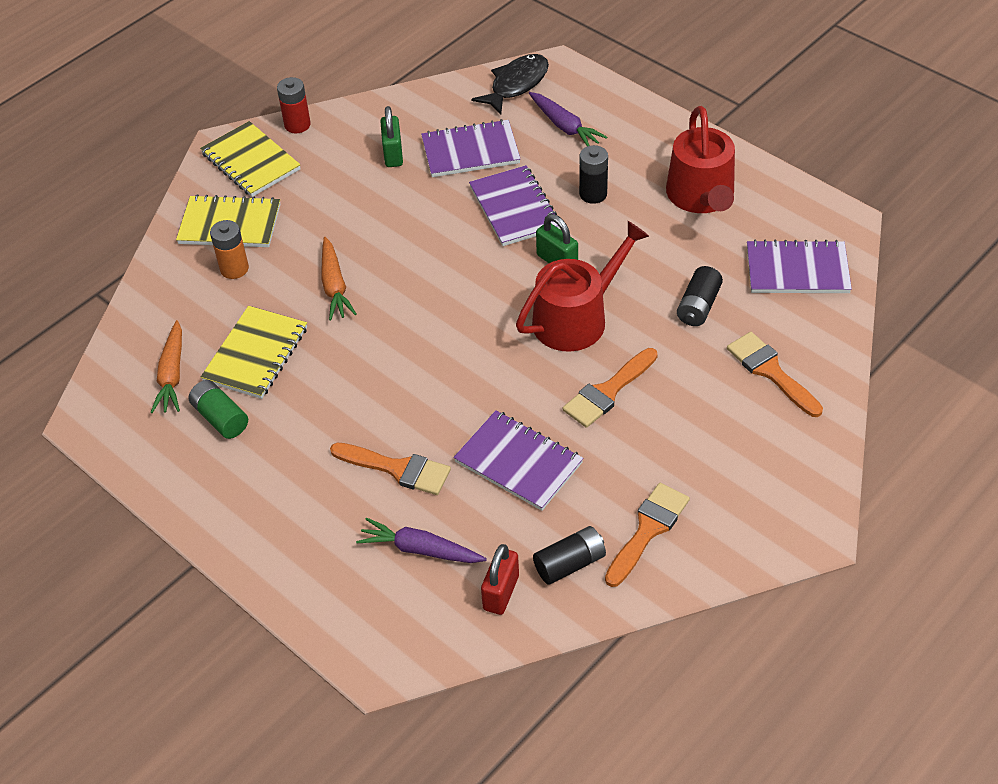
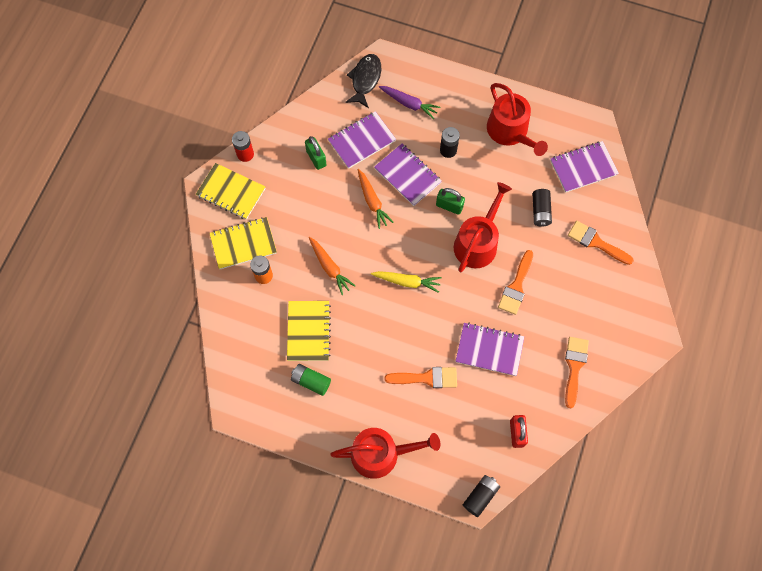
camera: 25 degrees left, 20 degrees up
(172, 375) = (267, 363): orange carrot -> orange carrot (372, 201)
(267, 548) = (381, 454): none -> red watering can
(420, 549) = (463, 423): purple carrot -> none
(439, 336) = (407, 282): none -> yellow carrot
(570, 564) = (544, 402): black battery -> black battery (480, 496)

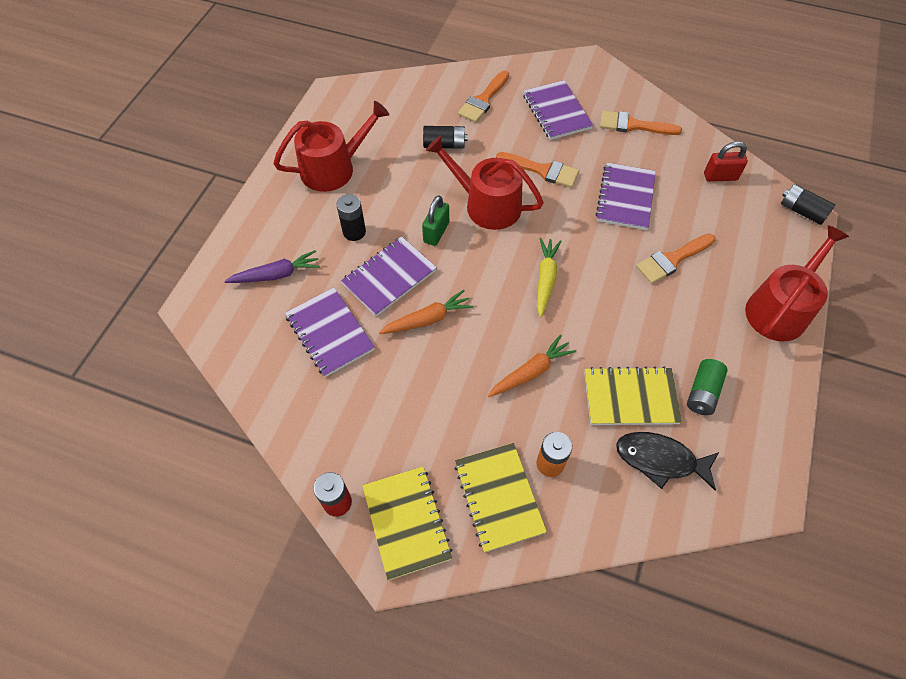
camera: 90 degrees left, 10 degrees down
(231, 192) = (407, 522): yellow notebook -> yellow notebook turned 45 degrees counterclockwise
(316, 158) = (353, 393): green padlock -> none
(365, 79) = (226, 329): black fish -> black fish (660, 460)
(381, 454) = (780, 308): red watering can -> red watering can turned 45 degrees clockwise
(409, 104) = (276, 274): purple carrot -> purple carrot turned 45 degrees clockwise
(427, 378) = (672, 260): orange brush -> orange brush turned 120 degrees counterclockwise
(583, 167) = (388, 105): purple notebook -> purple notebook (556, 112)

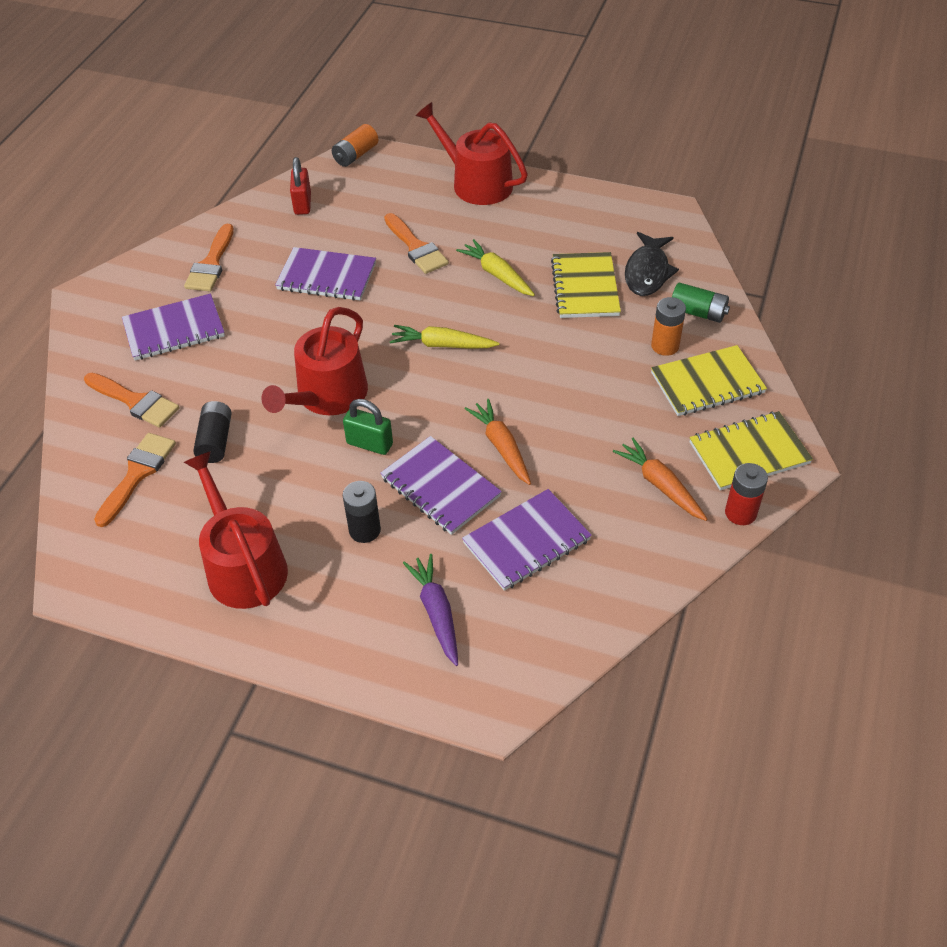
camera: 90 degrees left, 10 degrees down
(531, 372) = (563, 358): orange carrot -> orange carrot (660, 485)
(542, 170) = (275, 344): orange brush -> orange brush (137, 474)
(641, 322) = (497, 274): none -> yellow carrot
(702, 392) = (574, 240): green battery -> green battery (698, 312)
(801, 211) = (355, 155): black battery -> orange battery

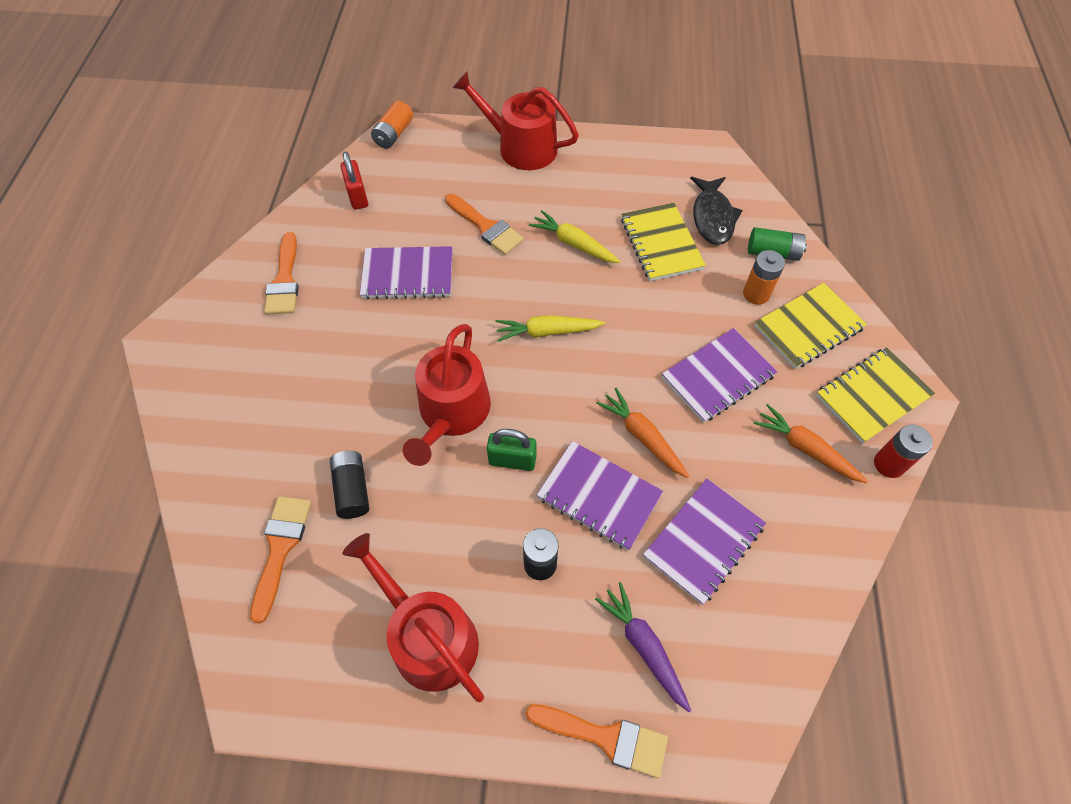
camera: 15 degrees left, 10 degrees up
(135, 402) = (252, 459): orange brush -> orange brush (606, 738)
(174, 330) = (268, 365): purple notebook -> purple notebook (718, 377)

